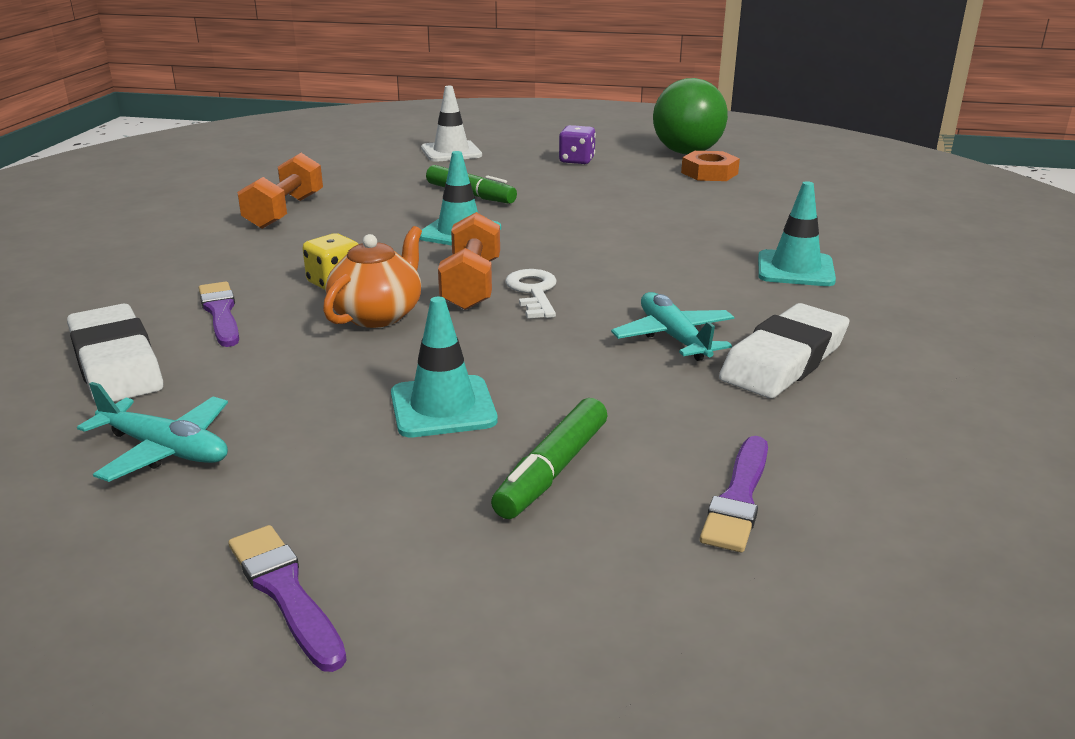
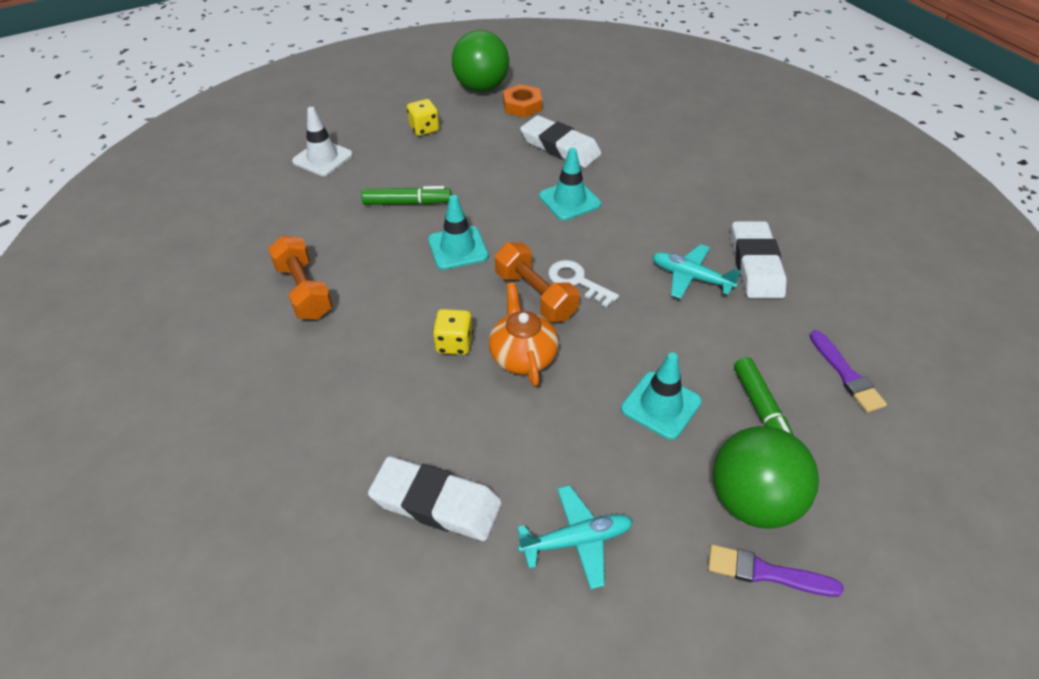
camera: 40 degrees left, 20 degrees up
(220, 313) = (426, 416): purple brush -> none
(391, 529) = (752, 501): none -> green ball
(576, 161) = (424, 129): purple dice -> yellow dice
(698, 207) = (560, 147): none -> white eraser
(795, 269) = (675, 183): turquoise traffic cone -> turquoise traffic cone (569, 200)

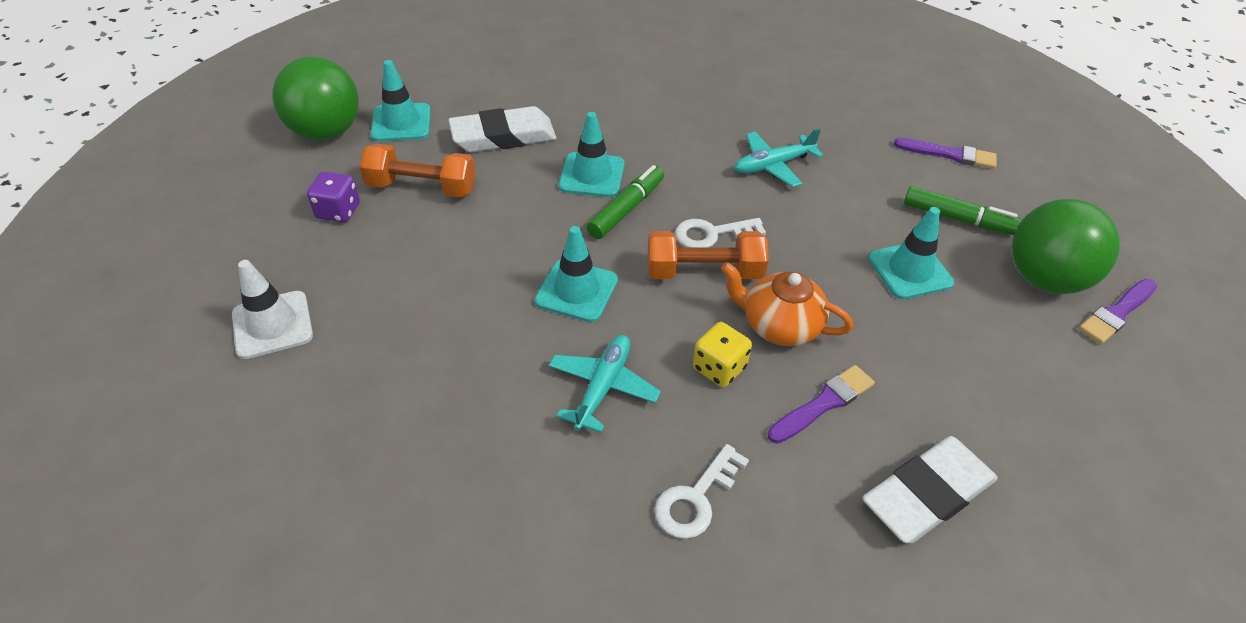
camera: 55 degrees left, 0 degrees up
(304, 291) = (509, 461): orange dumbbell -> orange dumbbell (422, 187)
(339, 382) = (696, 498): none -> white key
(407, 203) = (455, 292): green marker -> green marker (626, 209)
(424, 129) = (338, 211): yellow dice -> purple dice
(471, 410) = (823, 403): none -> purple brush
(522, 106) = (401, 123): orange nut -> turquoise traffic cone
(577, 540) = (1028, 410): turquoise plane -> turquoise plane (603, 387)
(755, 265) = (791, 123): white eraser -> none

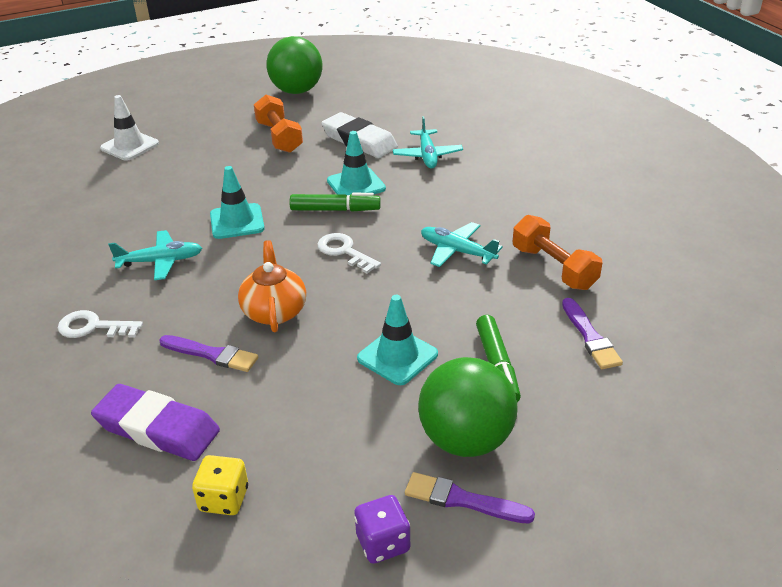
camera: 60 degrees right, 10 degrees down
(338, 211) = (232, 124): purple dice -> purple dice (383, 543)
(401, 123) = (332, 106): turquoise traffic cone -> none
(586, 108) = (427, 155): none -> turquoise plane
(704, 272) = (300, 262): orange dumbbell -> orange dumbbell (553, 268)
(719, 368) = (211, 299): yellow dice -> yellow dice (224, 499)
(927, 494) = (157, 428): white eraser -> purple eraser

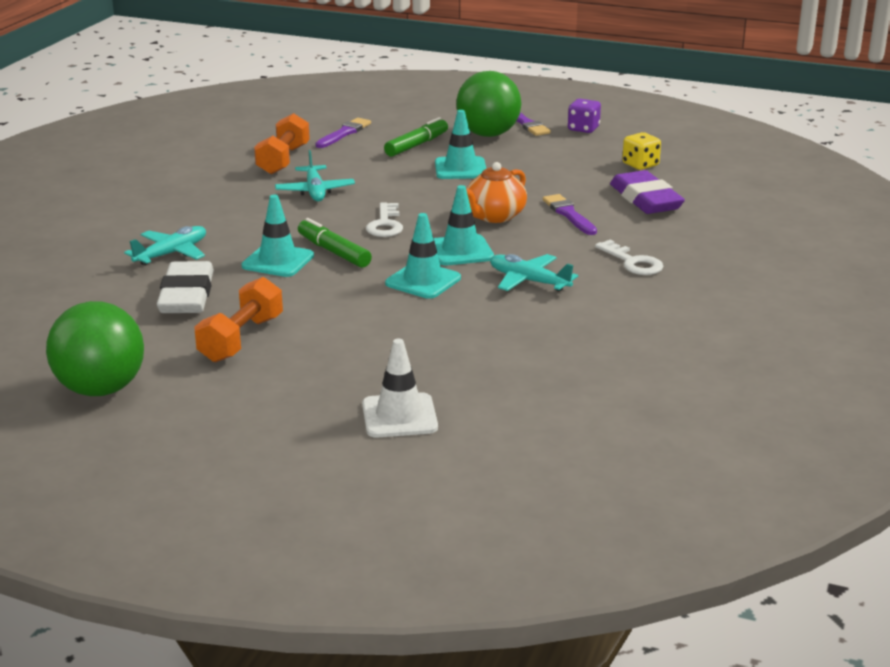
camera: 135 degrees left, 10 degrees down
(248, 260) = (461, 251): none -> turquoise traffic cone

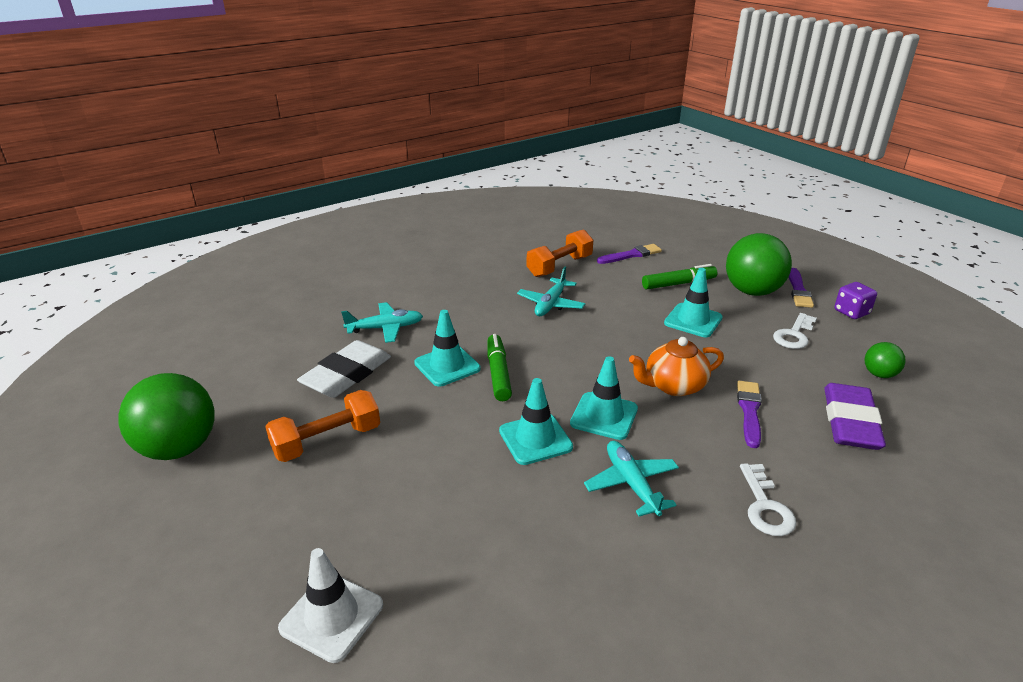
camera: 35 degrees right, 5 degrees up
(385, 224) = (569, 359): white key -> white key (794, 335)
(640, 165) = (879, 374): yellow dice -> green ball

